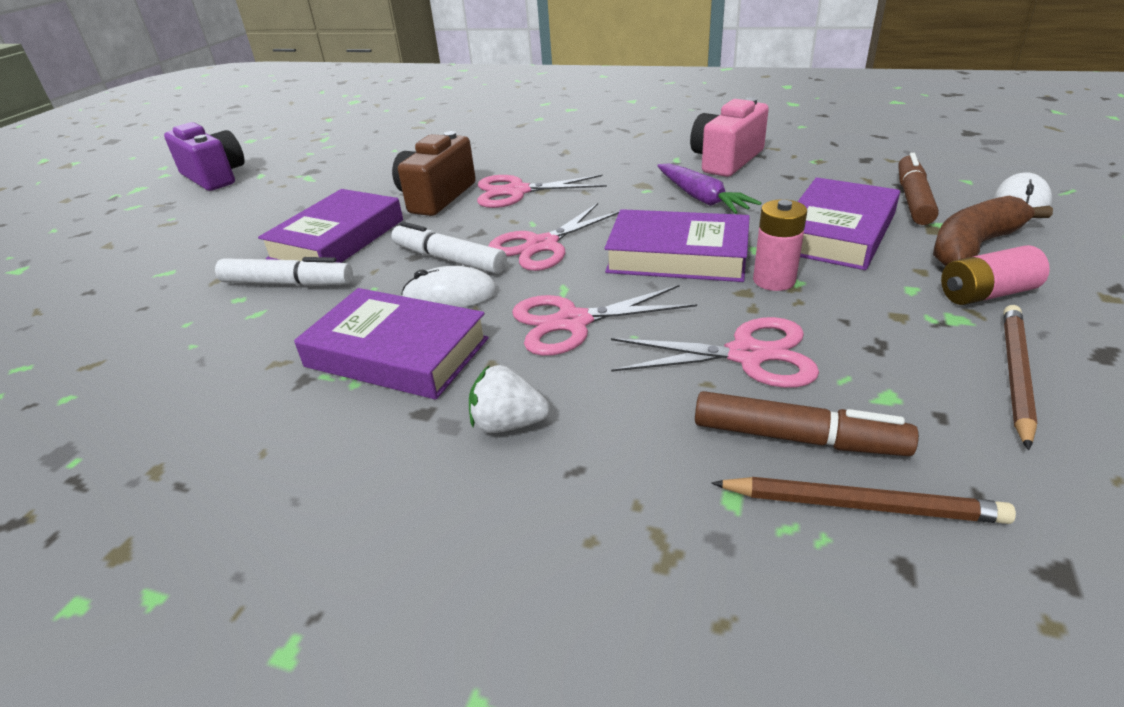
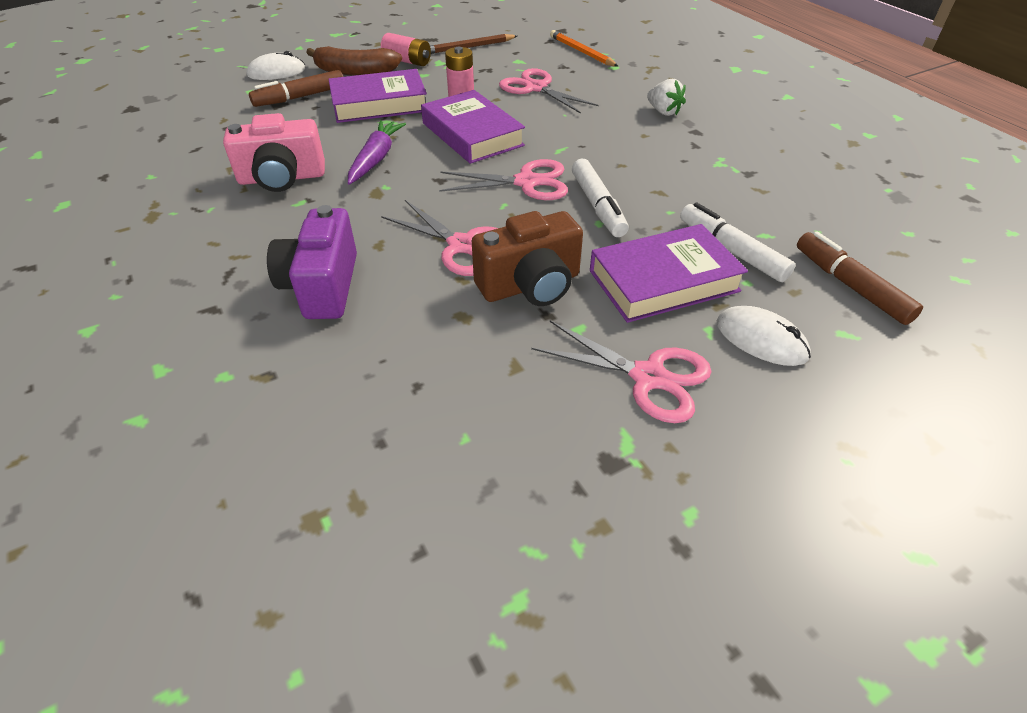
camera: 140 degrees left, 10 degrees up
(215, 177) = (769, 576): purple camera -> purple camera (322, 286)
(397, 352) = (687, 162): purple book -> none
(450, 295) = (626, 179): white mouse -> white mouse (761, 339)
(573, 322) = (582, 132): pink scissors -> pink scissors (648, 377)
(797, 438) = (569, 66): brown marker -> brown marker (850, 286)
(861, 505) = (581, 52): brown pencil -> orange pencil

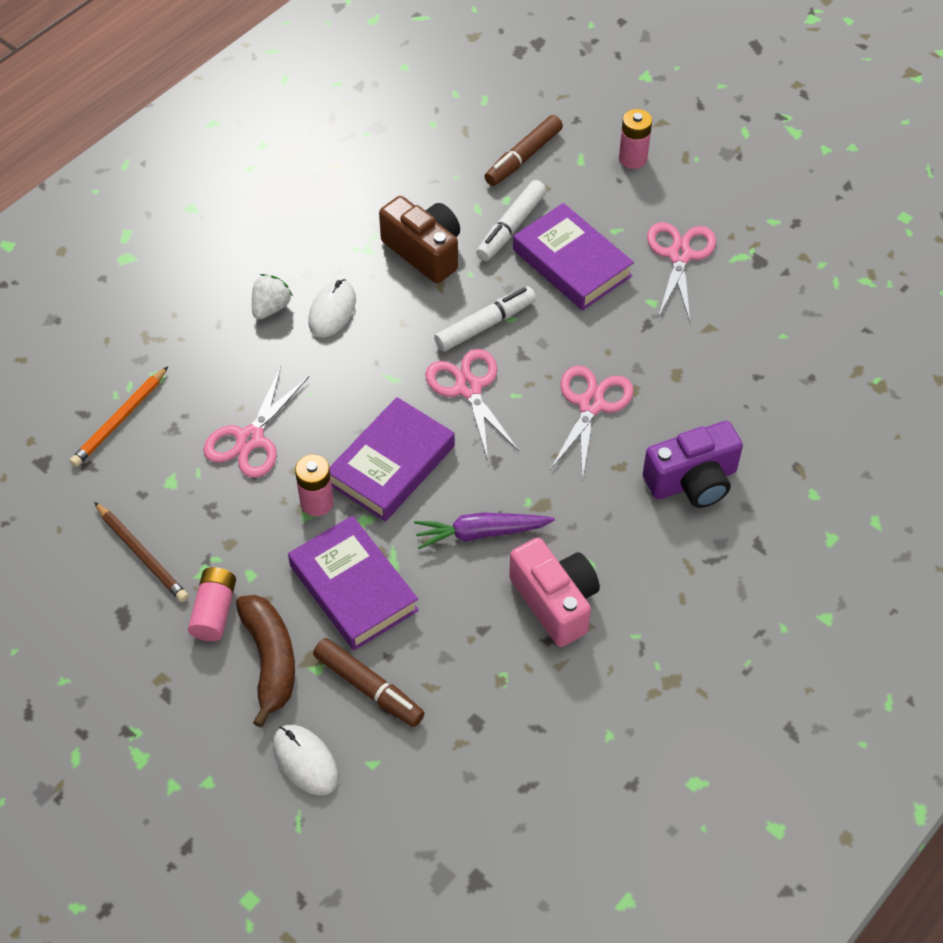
camera: 110 degrees left, 10 degrees up
(530, 285) = (619, 343): brown camera -> brown camera (424, 251)
(761, 339) = (610, 202): white mouse -> white mouse (332, 311)
(848, 385) = (633, 158): none -> pink battery

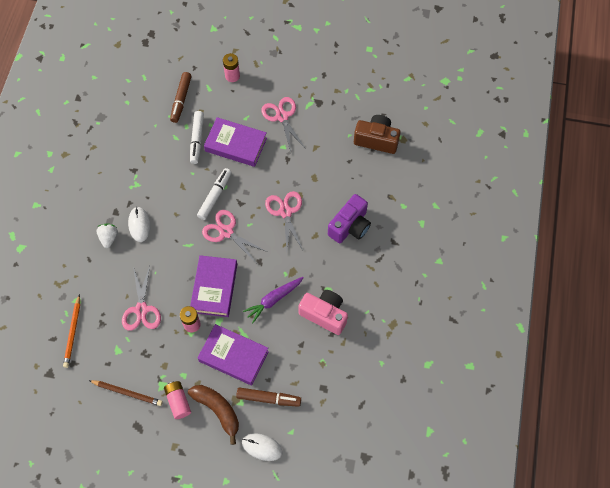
camera: 30 degrees left, 10 degrees up
(424, 251) = (164, 172): brown camera -> brown camera (376, 140)

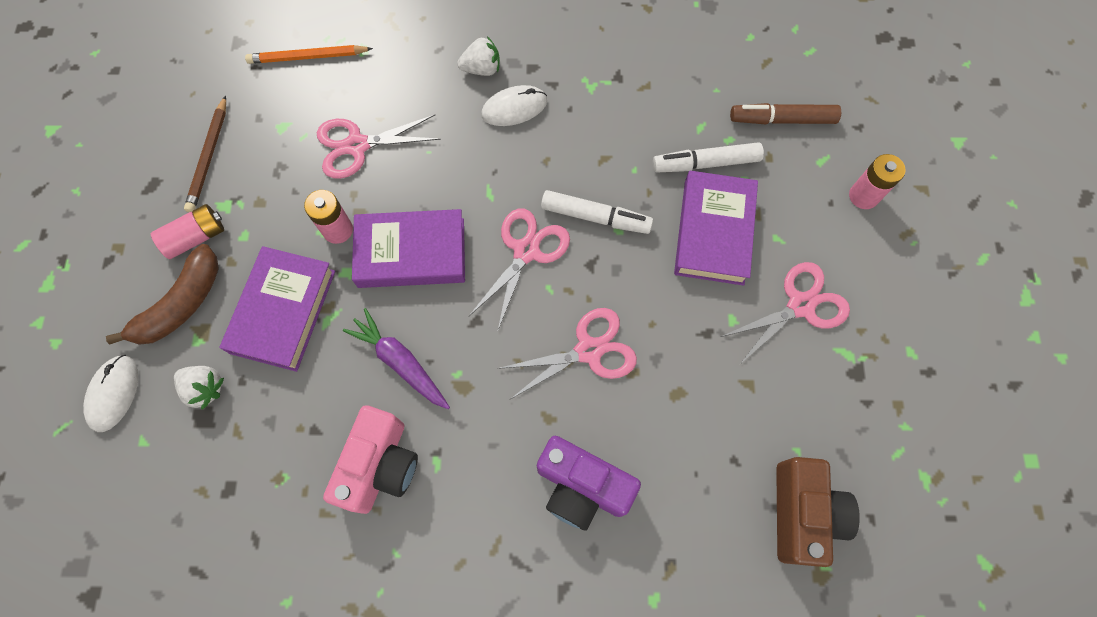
camera: 80 degrees right, 5 degrees up
(268, 398) = (205, 388): brown marker -> white strawberry

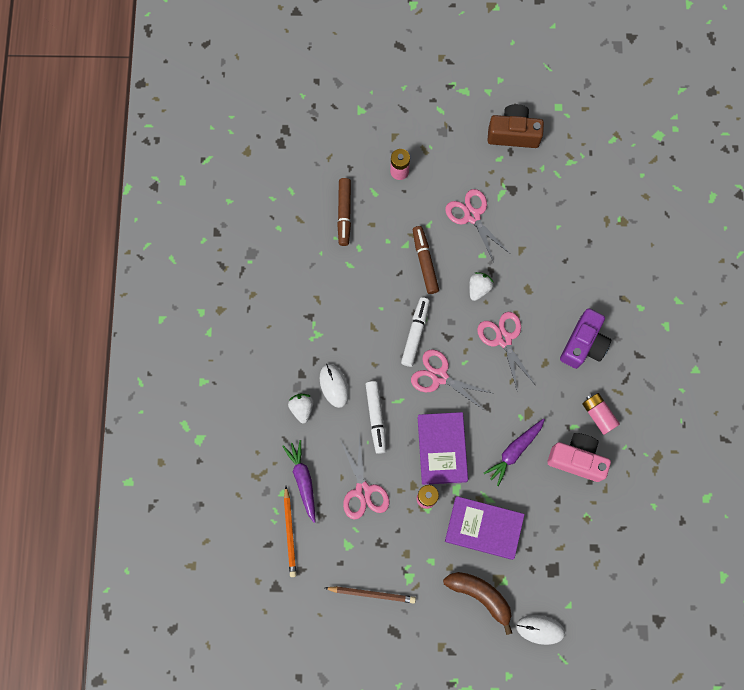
camera: 90 degrees left, 5 degrees up
(196, 237) = (433, 593): pink battery -> pink battery (598, 415)
(205, 388) = (535, 571): white strawberry -> white strawberry (479, 288)
(379, 71) = (303, 480): none -> purple carrot
(706, 163) = (376, 263): white marker -> white marker (376, 417)
(713, 232) = (425, 262): purple book -> brown marker
(802, 513) = (592, 227): brown camera -> brown camera (513, 133)

